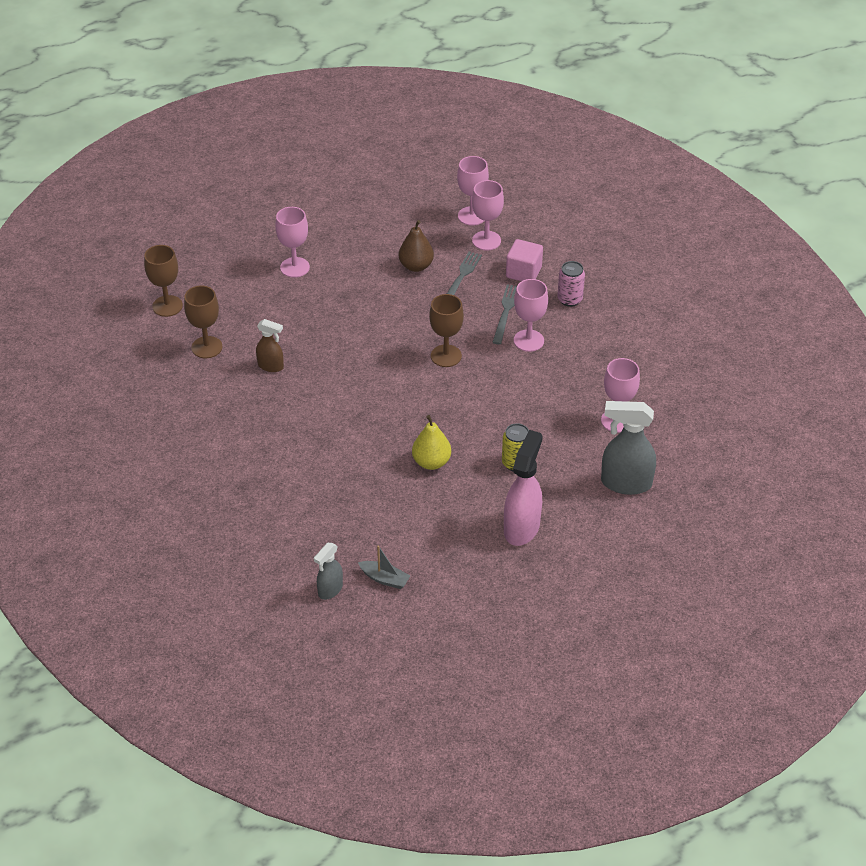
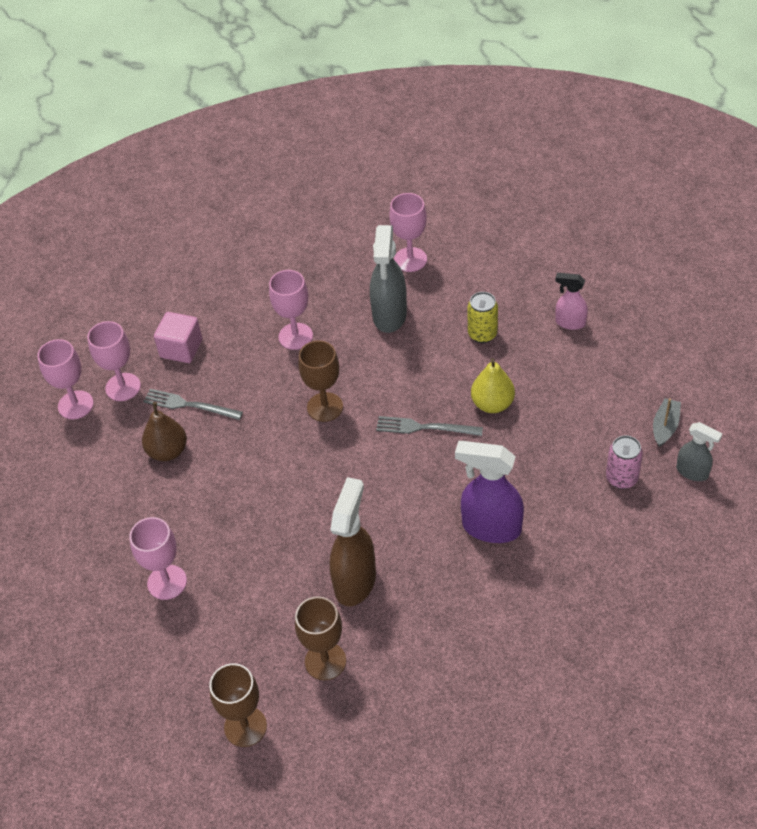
camera: 90 degrees left, 5 degrees up
(271, 366) = (355, 581): brown spray bottle -> brown spray bottle, size x1.75
(302, 448) = (490, 527): none -> purple spray bottle
(506, 312) = (249, 359): grey fork -> grey fork (425, 427)
(522, 527) = (570, 322): pink spray bottle -> pink spray bottle, size x0.57
(569, 299) = (227, 306): pink can -> pink can (621, 478)
(625, 483) = (495, 250): grey spray bottle -> grey spray bottle (389, 315)

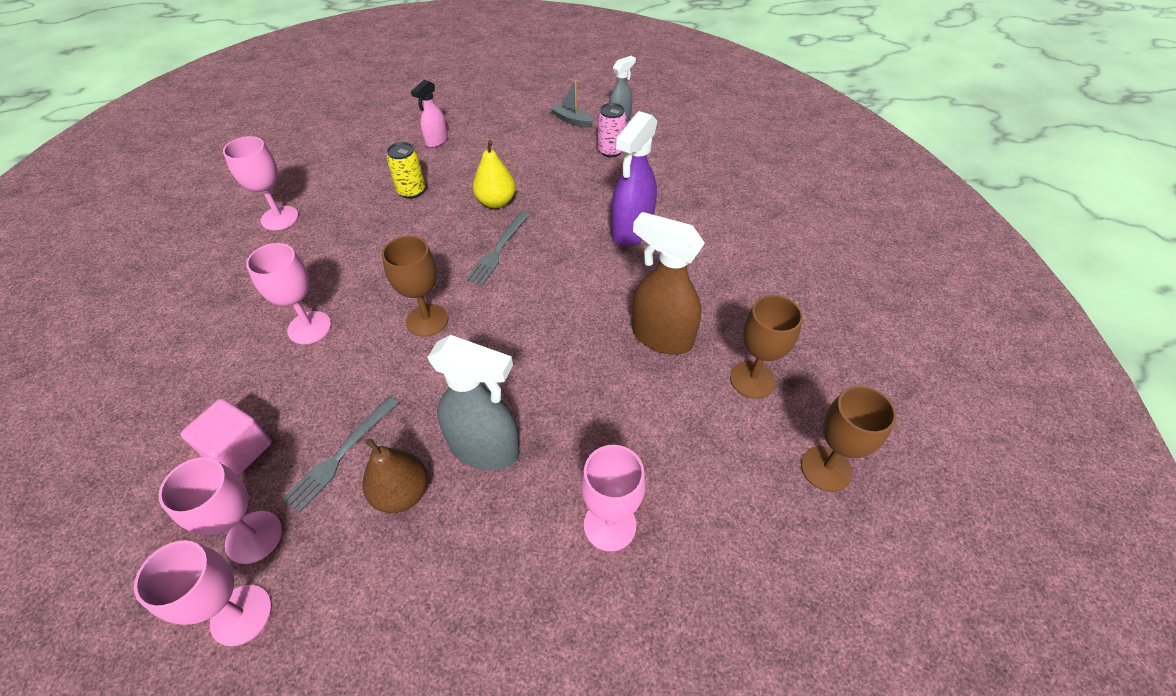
camera: 80 degrees left, 0 degrees up
(389, 315) = (340, 247): grey spray bottle -> grey spray bottle (485, 449)

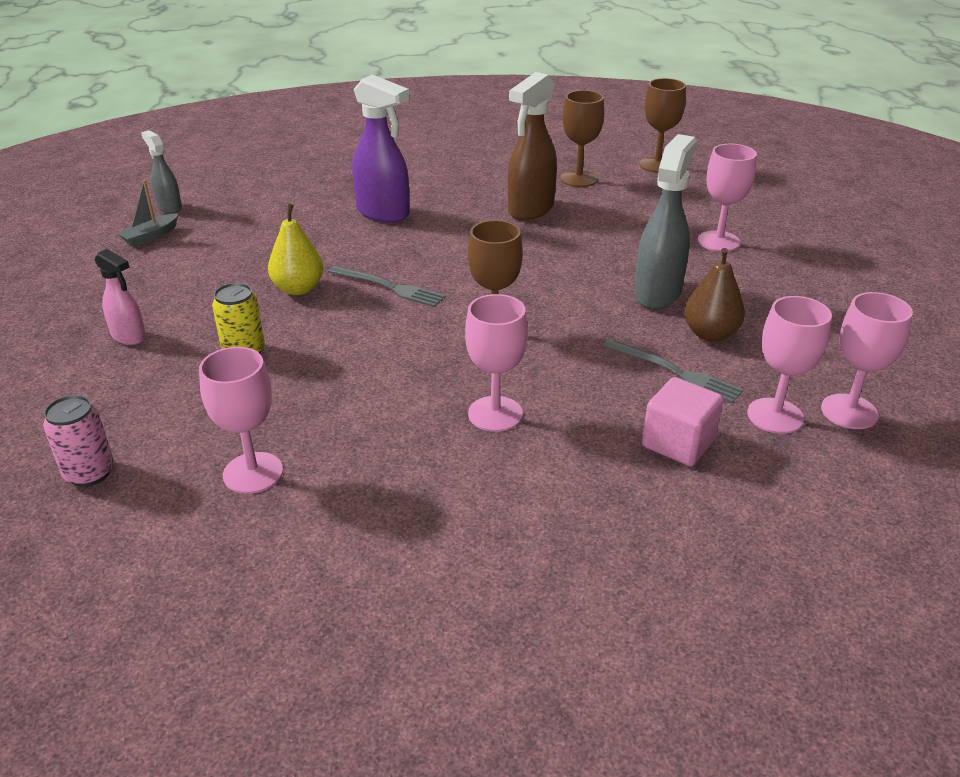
camera: 85 degrees left, 15 degrees down
(610, 151) = (234, 216): pink can -> pink can (90, 473)

